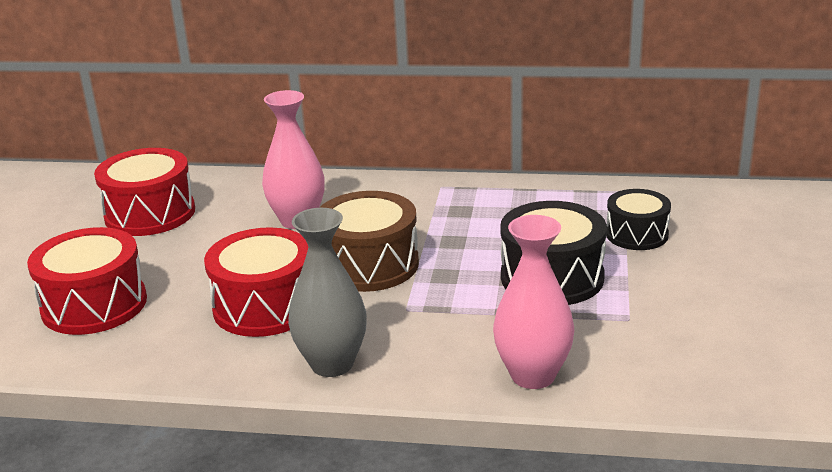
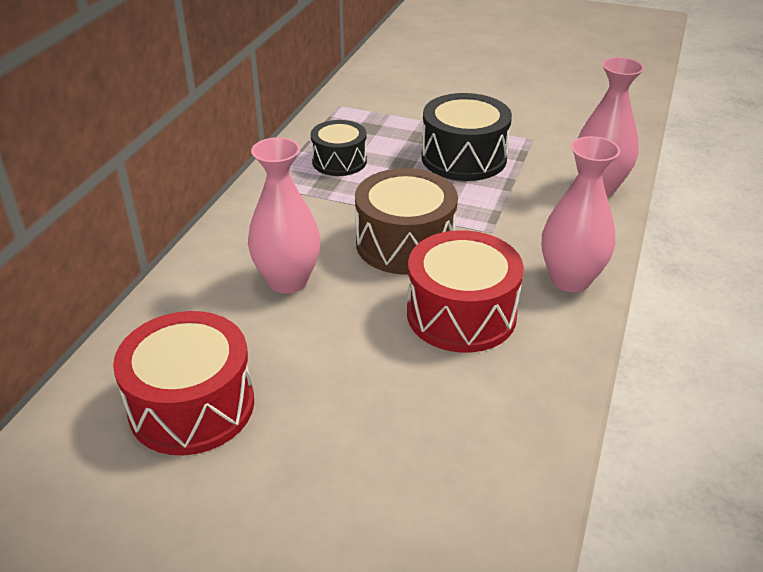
camera: 80 degrees left, 10 degrees up
(94, 305) = (415, 455): red drum -> none
(332, 364) = (570, 280): grey vase -> pink vase
(637, 234) = (413, 113): black drum -> black drum (339, 161)

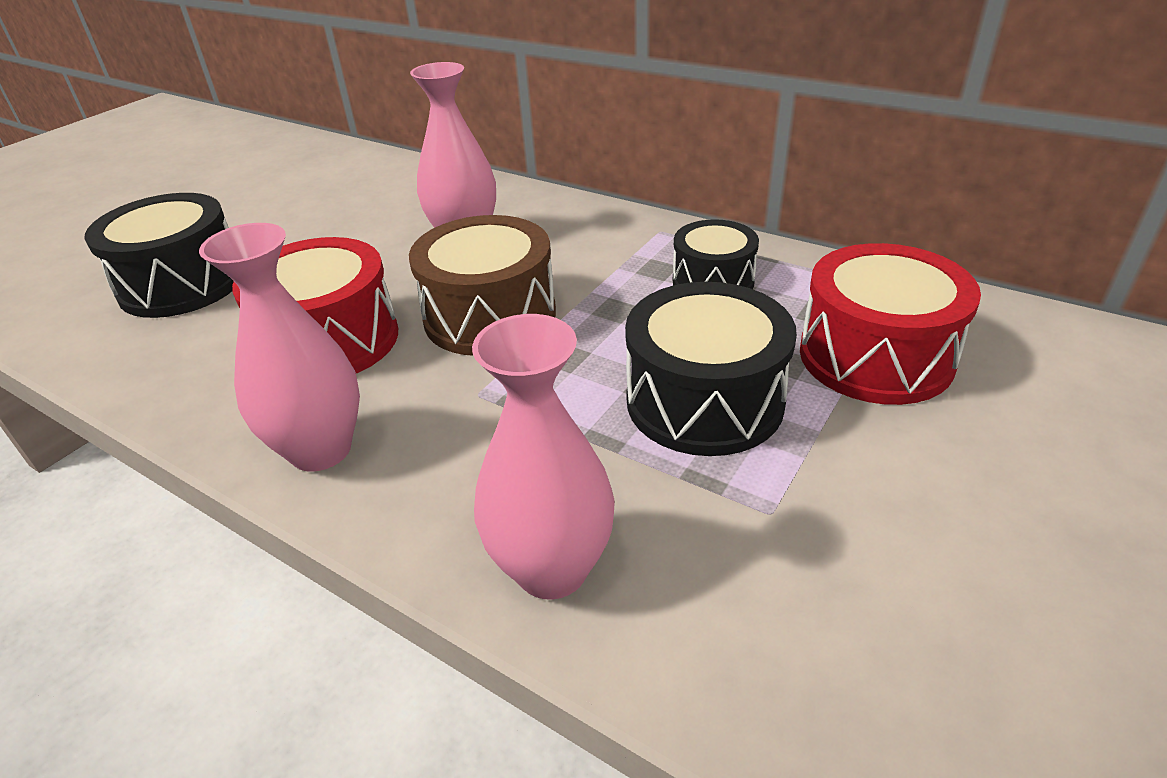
camera: 105 degrees right, 0 degrees up
(192, 406) = (334, 198): red drum -> red drum (875, 356)
(403, 459) = (182, 284): none -> black drum

